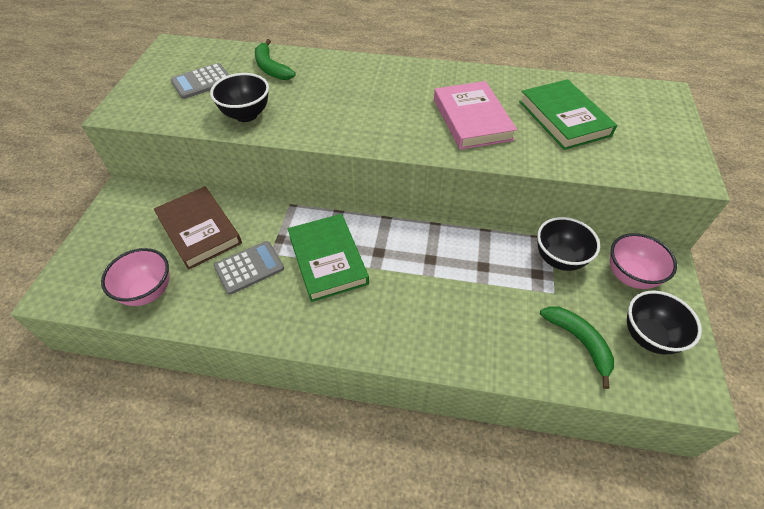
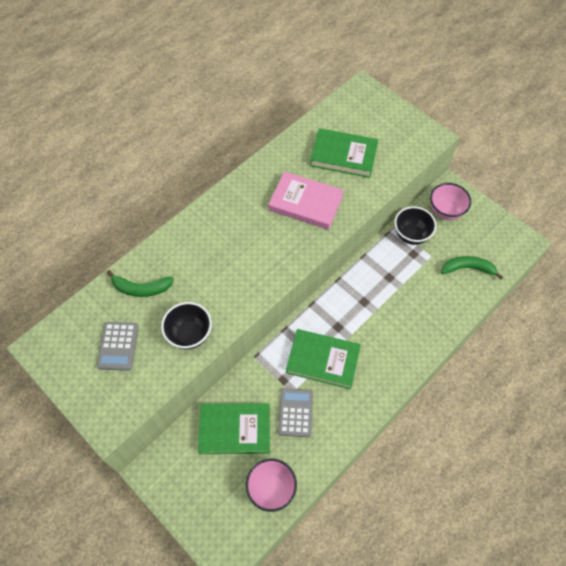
camera: 55 degrees left, 10 degrees up
(199, 230) = (235, 430): brown book -> green book
(648, 336) = (485, 235): black bowl -> none

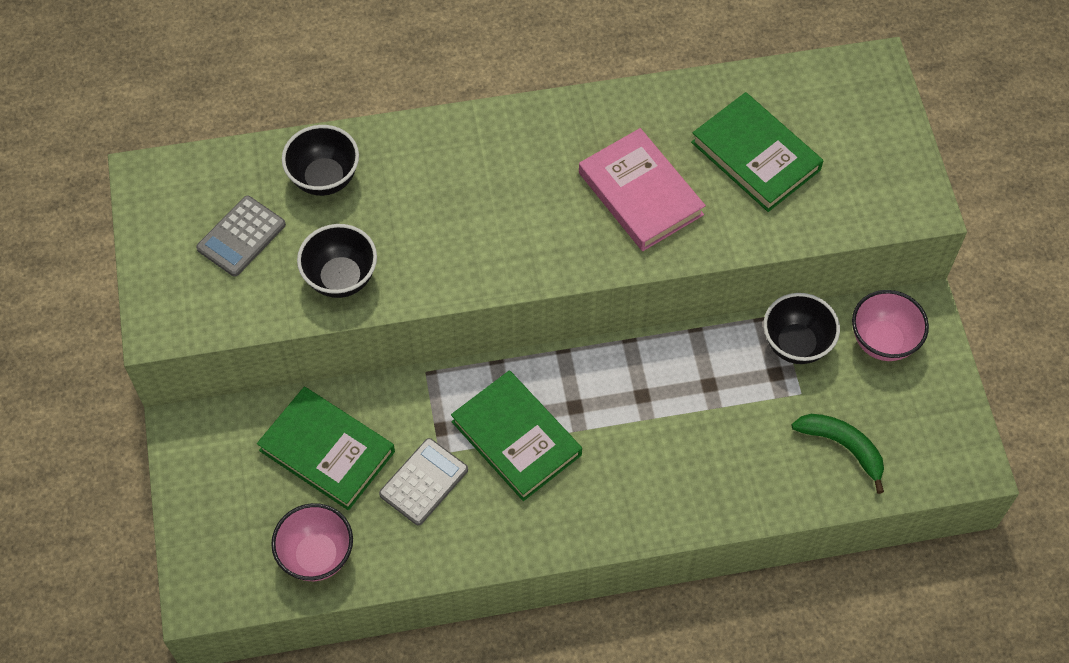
camera: 35 degrees right, 0 degrees up
(141, 288) = (324, 179): green banana -> black bowl

